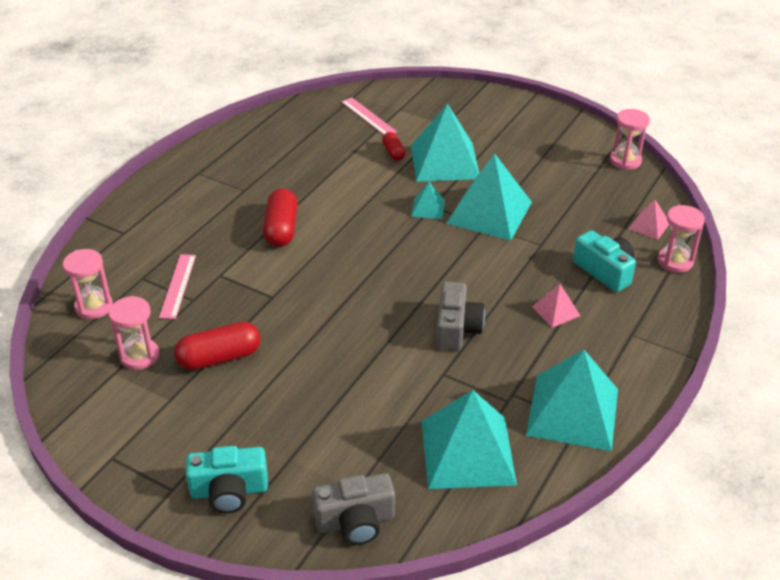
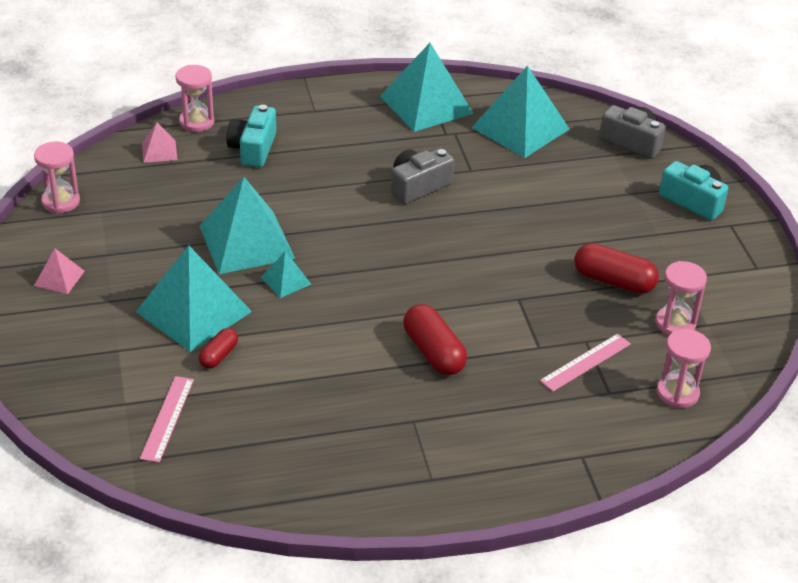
camera: 135 degrees left, 0 degrees up
(281, 229) = (434, 352): red capsule -> red capsule turned 75 degrees counterclockwise
(556, 311) = (334, 151): pink pyramid -> pink pyramid (59, 278)

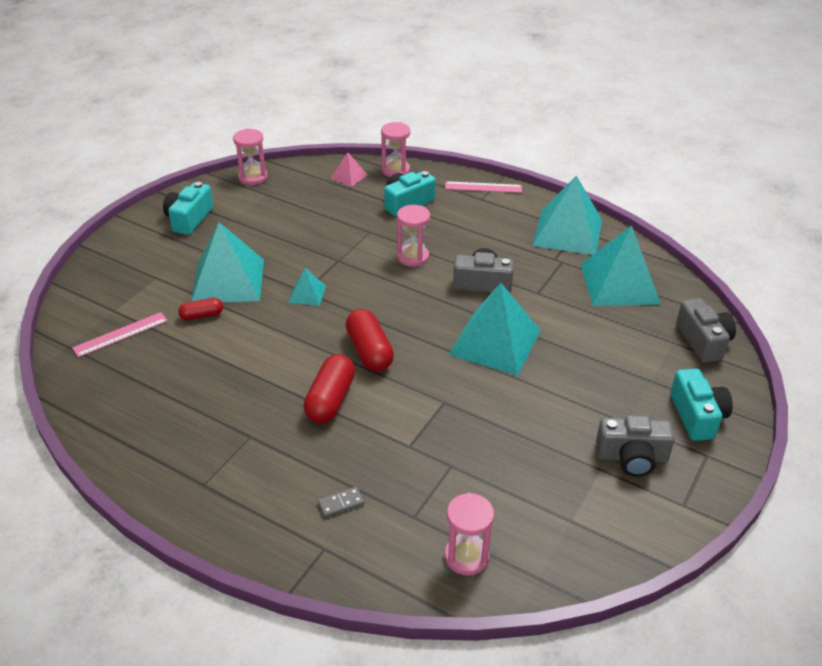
camera: 45 degrees right, 0 degrees up
(59, 278) = (189, 219): pink pyramid -> turquoise camera
(246, 242) = (319, 257): turquoise pyramid -> turquoise pyramid (495, 342)
(550, 419) = (341, 503): none -> grey domino
(585, 362) = (427, 480): pink ruler -> pink ruler (483, 187)
(614, 281) = (537, 435): red capsule -> red capsule (369, 351)
(675, 324) = (543, 501): pink hourglass -> pink hourglass (413, 257)
(690, 256) = (632, 457): none -> grey camera

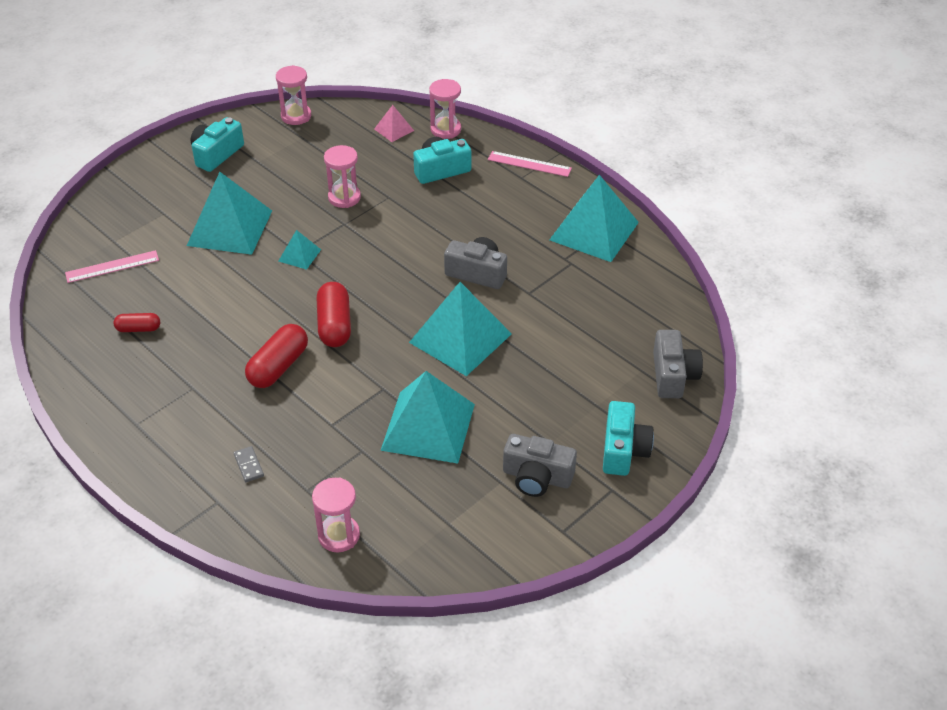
camera: 15 degrees right, 5 degrees up
(202, 315) = (192, 260): red capsule -> red capsule (138, 329)
(341, 503) = (248, 465): grey domino -> grey domino turned 75 degrees clockwise
(413, 257) = (420, 232): pink hourglass -> pink hourglass (344, 197)
(619, 283) = (619, 297): turquoise pyramid -> turquoise pyramid (428, 426)

